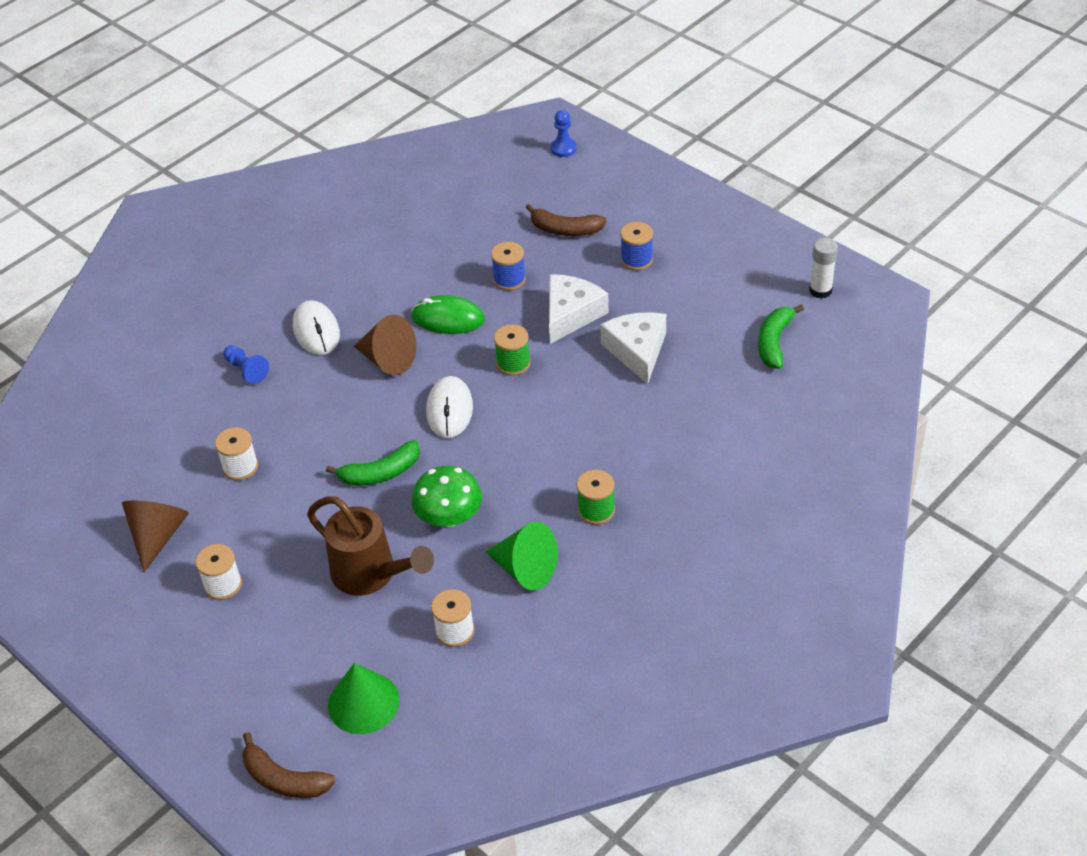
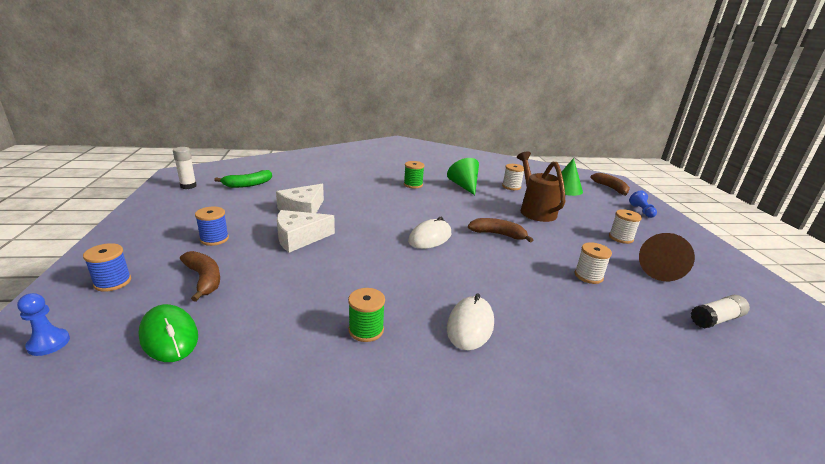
camera: 145 degrees left, 20 degrees down
(97, 485) = (716, 319): none -> white glue stick
(246, 370) = (553, 330): blue pawn -> blue pawn (641, 211)
(381, 473) = (498, 234): green banana -> brown banana
(388, 360) = (436, 277): brown cone -> none
(448, 318) = (367, 276): green mouse -> green mouse (169, 336)
(449, 516) = (478, 208): green mushroom -> none
(509, 279) = (294, 273): blue spool -> blue spool (112, 282)
(513, 363) = (367, 236): green spool -> green spool (366, 330)

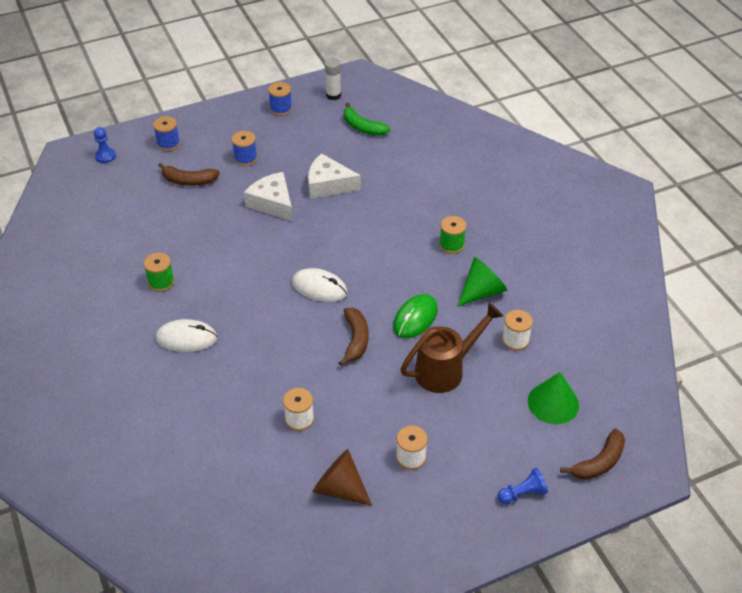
camera: 75 degrees right, 20 degrees up
(167, 209) = (281, 109): none -> blue spool
(169, 336) = (126, 196): green mouse -> green mouse (415, 318)
(204, 279) = (189, 181): brown banana -> brown banana turned 60 degrees clockwise
(716, 319) = (259, 519): white glue stick -> none

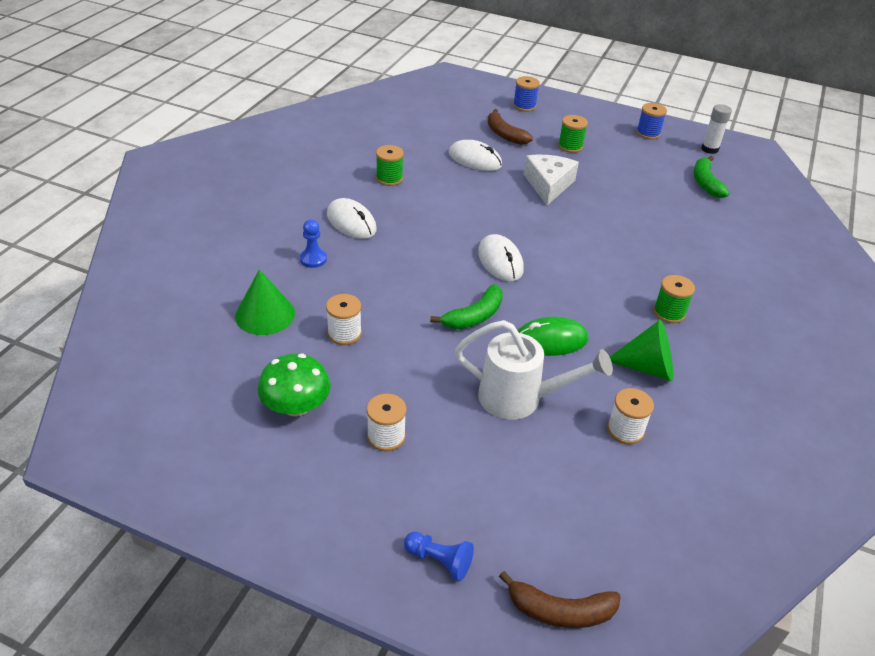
camera: 45 degrees right, 5 degrees down
(105, 156) = (468, 89): blue pawn -> blue pawn (313, 259)
(197, 219) = (475, 159): none -> white mouse
(245, 158) = (570, 146): blue spool -> green spool
(328, 184) = (615, 201): white cheese -> none
(339, 488) = (296, 406): brown cone -> green mushroom
(355, 340) = (474, 316): brown banana -> green banana
(445, 370) = (519, 398): brown watering can -> white watering can
(553, 403) = (588, 513): green cone -> green cone (265, 314)

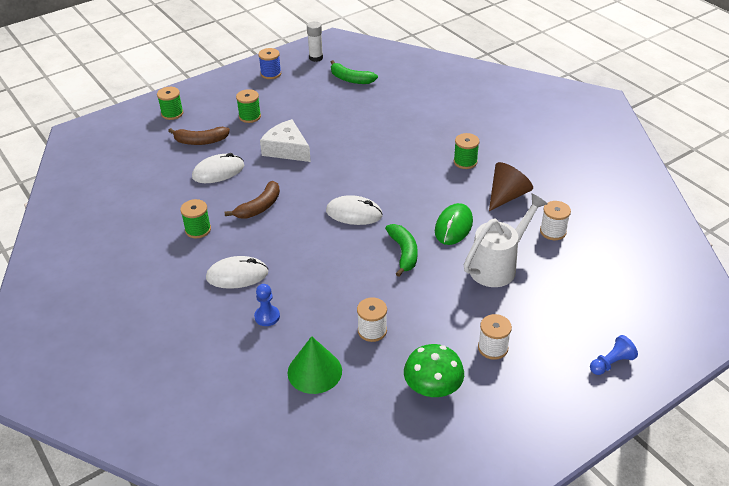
camera: 55 degrees left, 0 degrees up
(524, 106) = (172, 113): blue spool -> green spool
(560, 611) = (671, 324): brown banana -> brown banana (259, 207)
(647, 367) = (507, 196): green cone -> brown cone

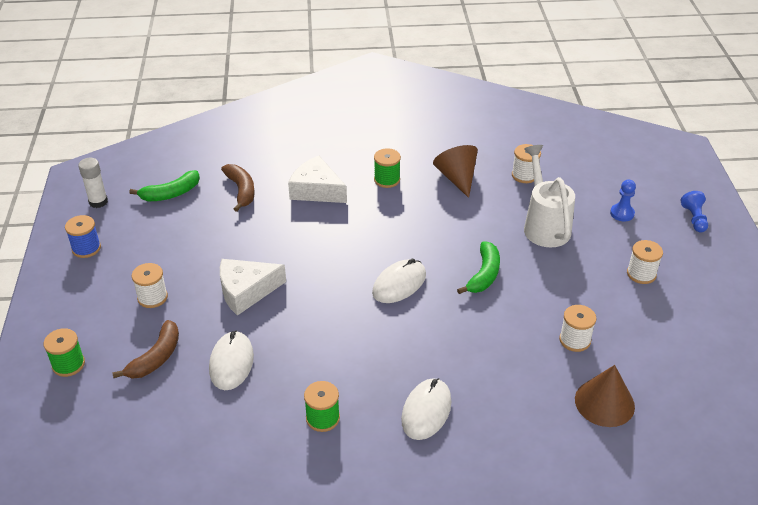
camera: 60 degrees left, 0 degrees up
(250, 116) = (152, 297): green spool -> white spool
(259, 207) = (327, 351): brown banana -> brown banana (241, 190)
(267, 316) = (506, 410): blue pawn -> blue pawn (622, 213)
(314, 371) = (604, 402): green cone -> brown cone
(403, 253) = (484, 275): green banana -> green banana turned 90 degrees clockwise
(418, 135) = (316, 190): none -> white cheese
(432, 387) = (667, 330): green mushroom -> none
(453, 226) = (472, 228): green mouse -> none

